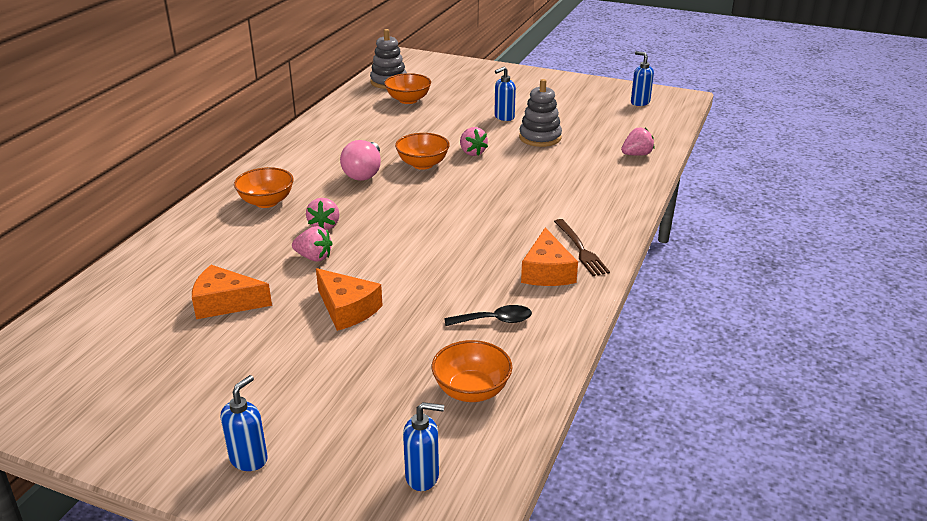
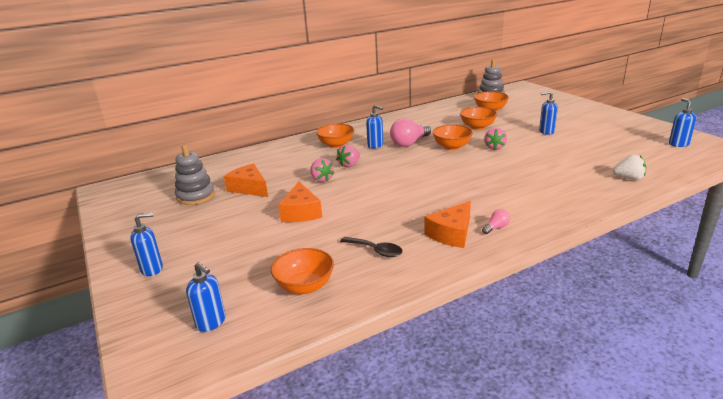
camera: 40 degrees right, 5 degrees down
(324, 188) = (375, 145): none -> blue soap dispenser
(421, 129) = (477, 127): none -> orange bowl
(540, 138) = (558, 149): grey stacking toy -> grey stacking toy (196, 196)
(581, 249) = (496, 228): brown fork -> pink light bulb
(636, 155) = (628, 178): pink strawberry -> white strawberry

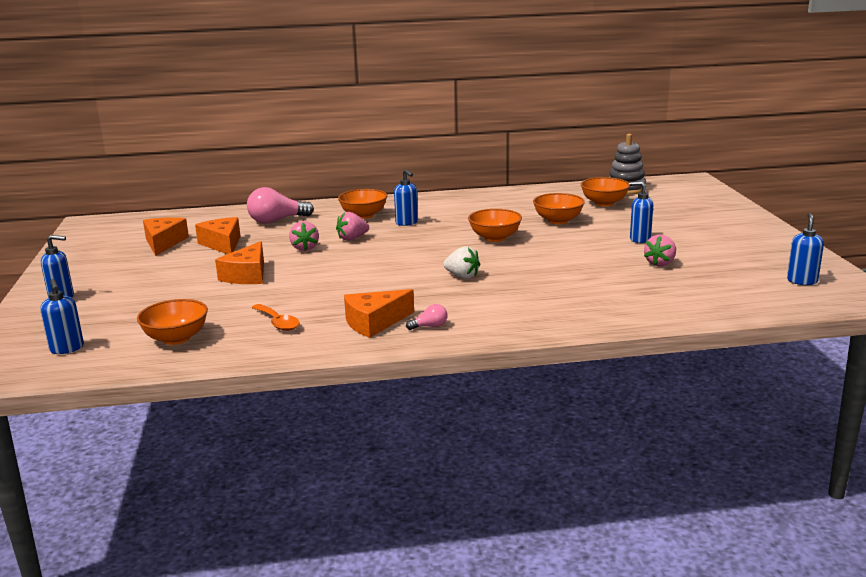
camera: 20 degrees right, 5 degrees down
(196, 196) = (164, 243): grey stacking toy -> orange cheese
(375, 250) = (278, 322): black spoon -> orange spoon
(409, 143) = (449, 226): pink light bulb -> pink light bulb (276, 220)
(494, 147) = (546, 247): pink strawberry -> pink strawberry (660, 263)
(628, 178) = (666, 307): white strawberry -> white strawberry (462, 276)

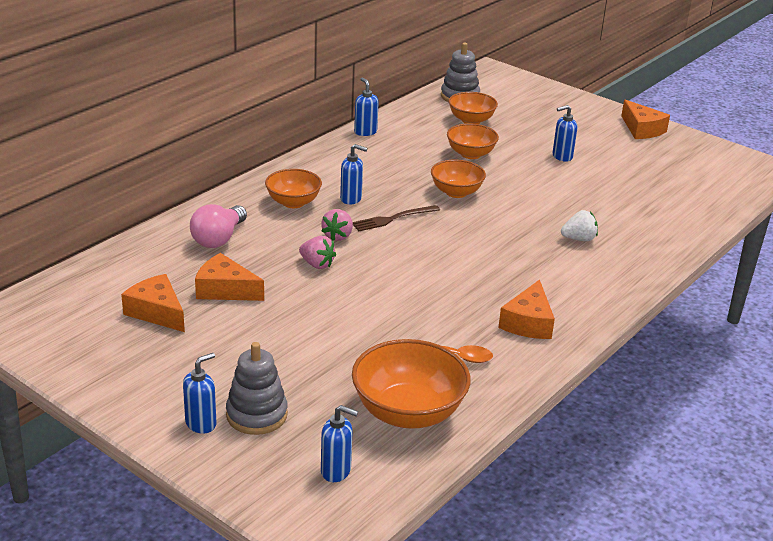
camera: 45 degrees left, 10 degrees up
(96, 305) = (256, 415): none -> grey stacking toy
(176, 338) = (408, 412): orange bowl -> orange bowl, size x1.60
(247, 275) = (328, 318): orange cheese -> orange cheese (641, 129)
(411, 240) = (393, 219): none -> brown fork
(430, 326) = (572, 308): pink light bulb -> none
(462, 276) = (506, 246): white strawberry -> white strawberry (579, 239)
(660, 263) = (614, 179): pink strawberry -> none
(802, 281) = (718, 165): blue soap dispenser -> blue soap dispenser (365, 132)

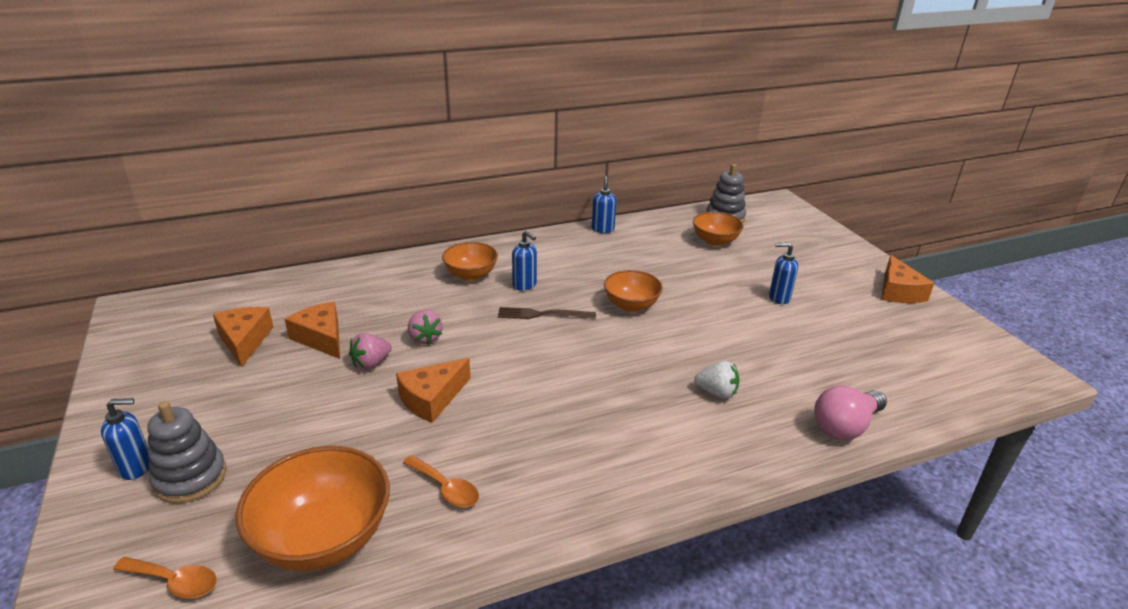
camera: 30 degrees right, 0 degrees up
(218, 239) = (372, 290): pink light bulb -> pink light bulb (845, 426)
(336, 471) = (174, 581): blue soap dispenser -> orange spoon
(338, 236) = (474, 316): pink strawberry -> pink strawberry (371, 363)
(470, 154) = (683, 272): orange bowl -> none
(528, 322) = (564, 475): orange cheese -> orange cheese (432, 398)

